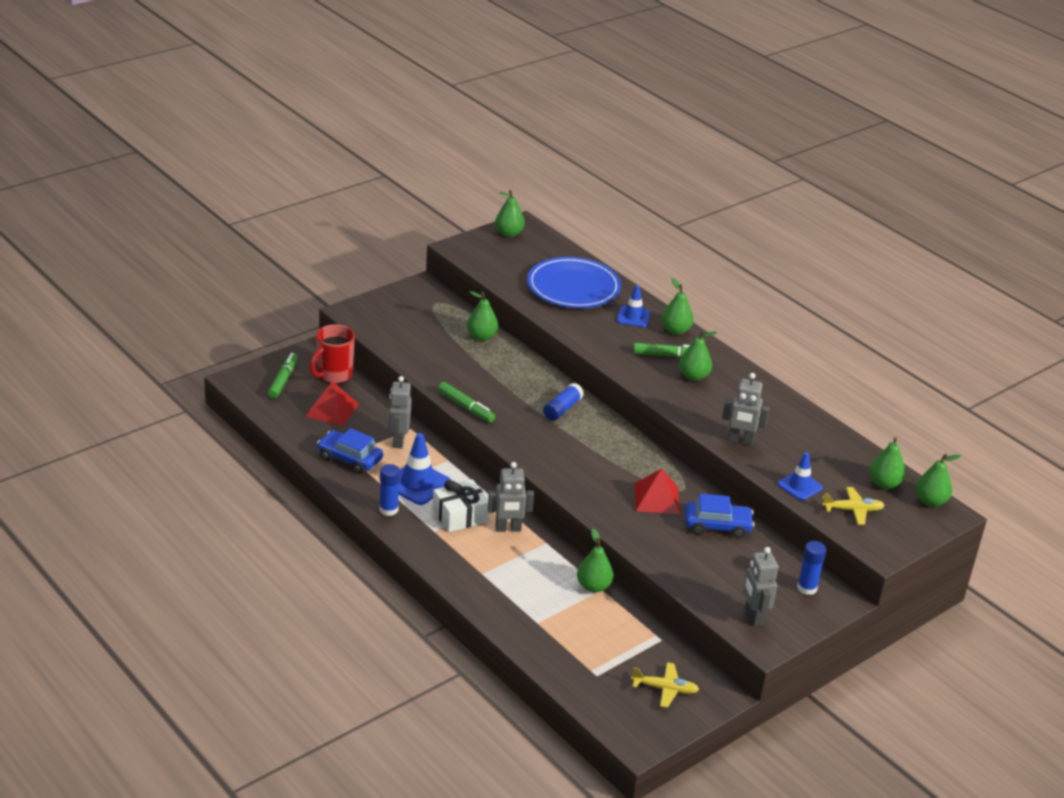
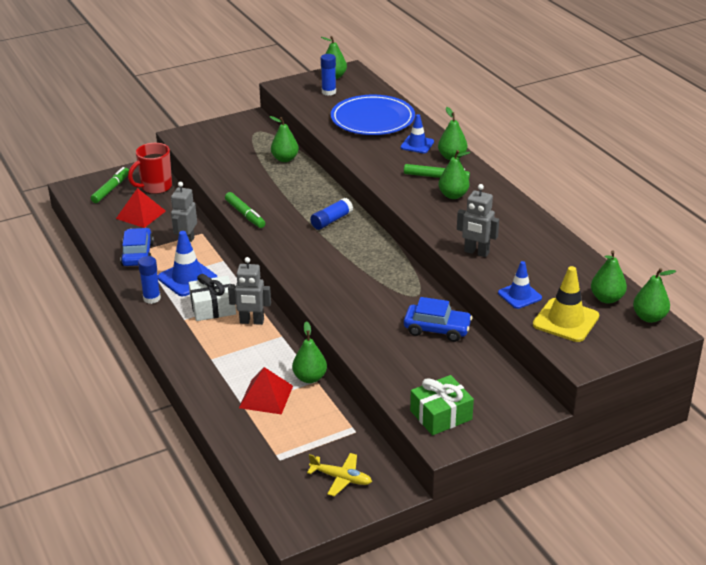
camera: 15 degrees right, 0 degrees up
(349, 458) = (137, 254): blue car -> blue car turned 45 degrees clockwise
(656, 498) = (388, 301): red pyramid -> red pyramid (266, 396)
(753, 616) = (441, 415): grey robot -> green gift
(807, 588) = (505, 392): blue glue stick -> blue glue stick (328, 92)
(853, 510) = (565, 320): yellow plane -> yellow traffic cone

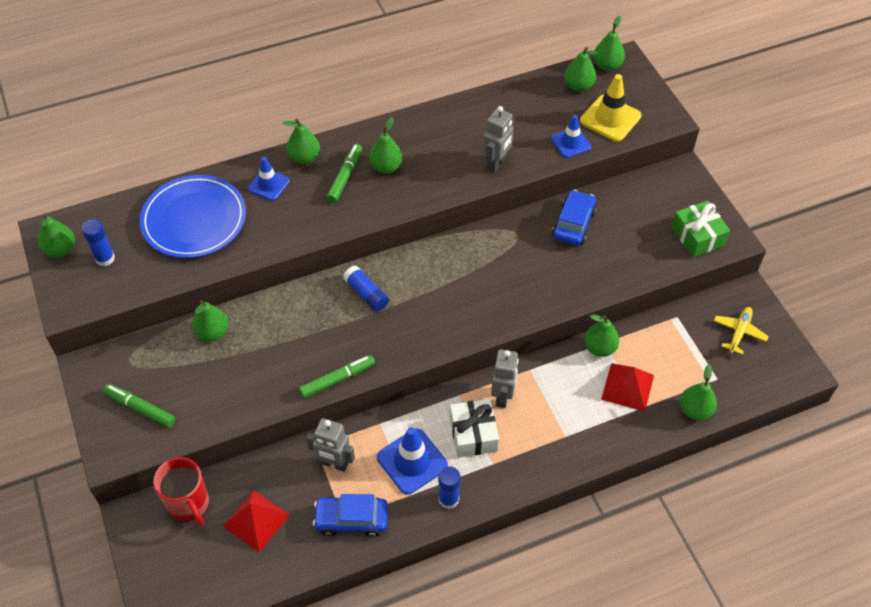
camera: 85 degrees left, 20 degrees up
(111, 189) = (179, 563): green marker -> green marker (140, 408)
(241, 442) = (695, 410): none -> green pear

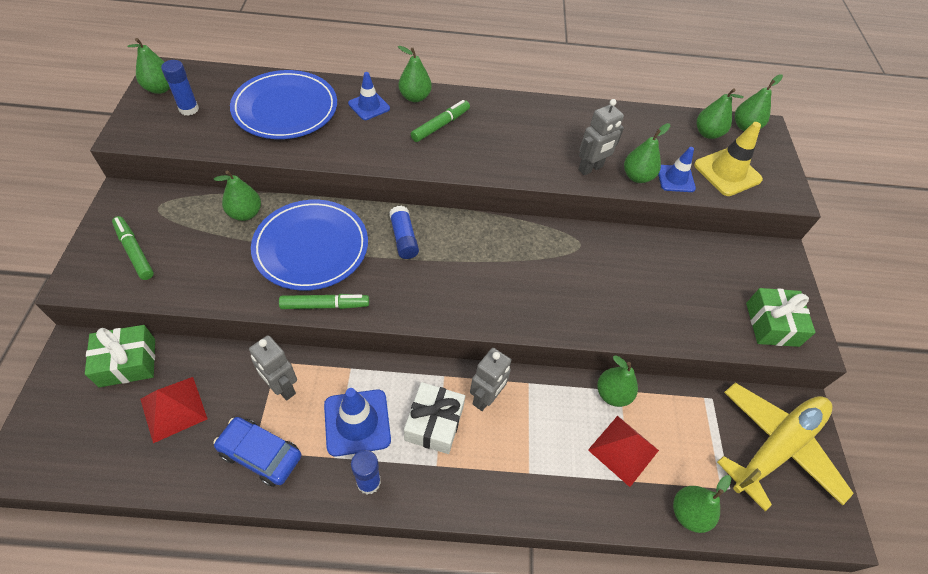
camera: 20 degrees right, 0 degrees up
(189, 504) = (127, 362): red mug -> green gift
(292, 336) = (311, 247): none -> blue plate
(386, 167) = (483, 132): green pear -> green pear (637, 177)
(573, 224) = (642, 258): blue car -> none
(739, 332) = (776, 447): yellow plane -> yellow plane, size x2.16

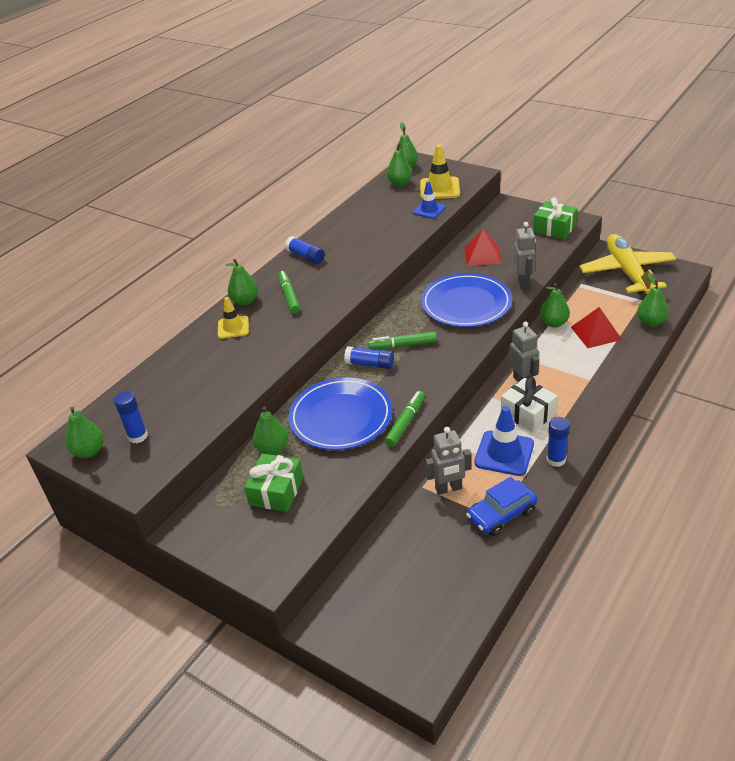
camera: 50 degrees left, 15 degrees down
(127, 362) = (361, 585): green gift -> green gift (276, 491)
(134, 251) = (262, 530): green marker -> green marker (402, 345)
(173, 408) = (428, 561): red pyramid -> red pyramid (482, 255)
(285, 108) = (193, 375): blue plate -> blue plate (466, 304)
(369, 106) = (233, 327): blue traffic cone -> yellow traffic cone
(515, 111) = (305, 256): none -> blue glue stick
(590, 168) = (391, 241): grey robot -> grey robot (523, 282)
(637, 177) = (415, 224): green pear -> none

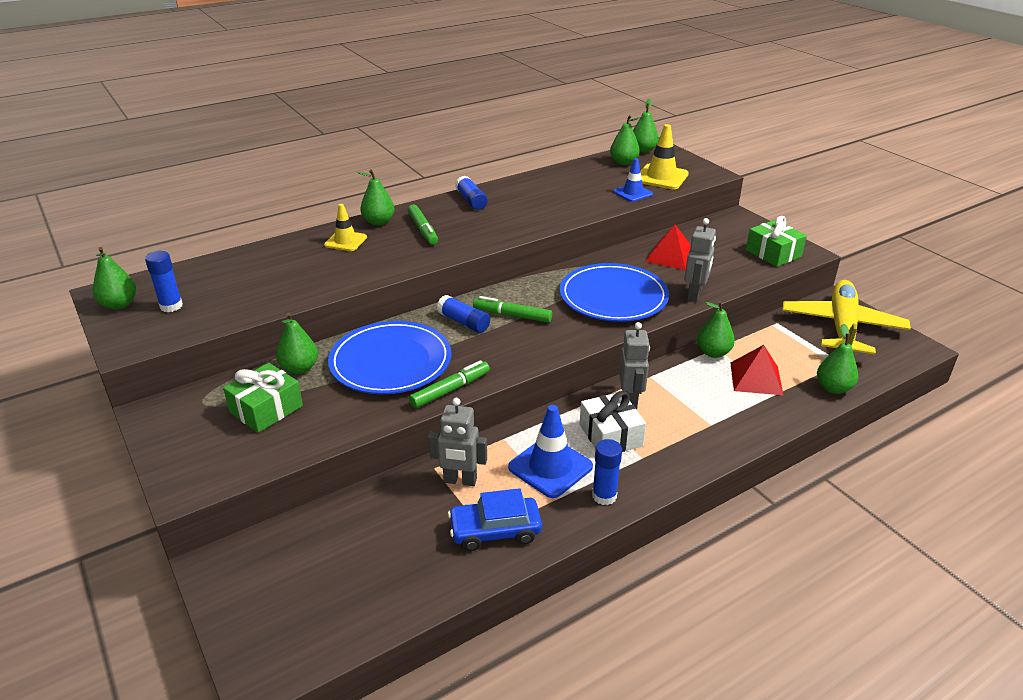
camera: 20 degrees right, 5 degrees down
(289, 296) = (423, 230): green marker -> green marker turned 150 degrees clockwise

